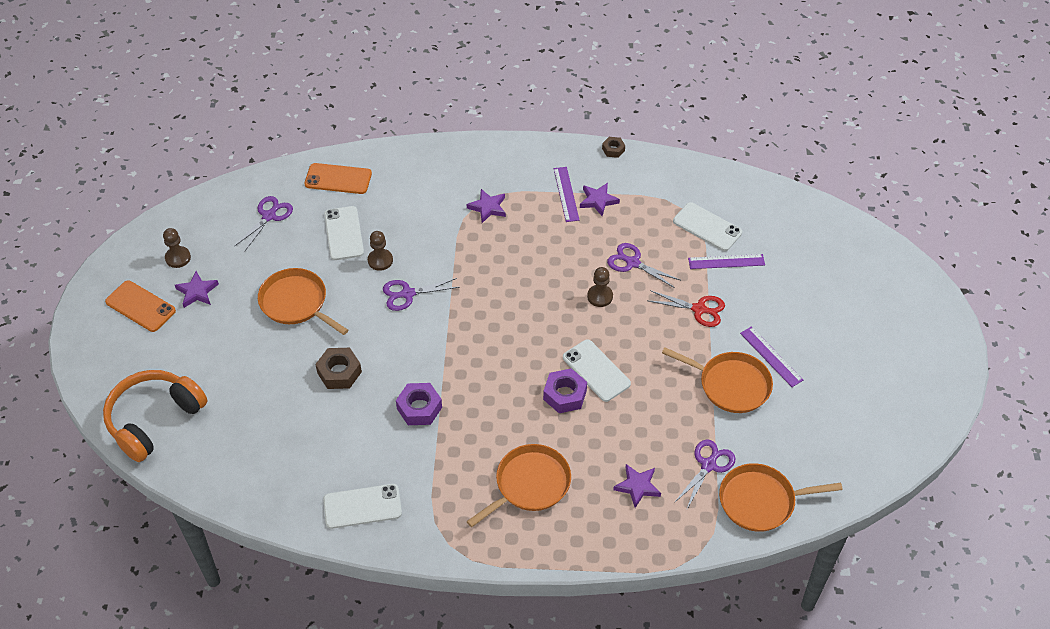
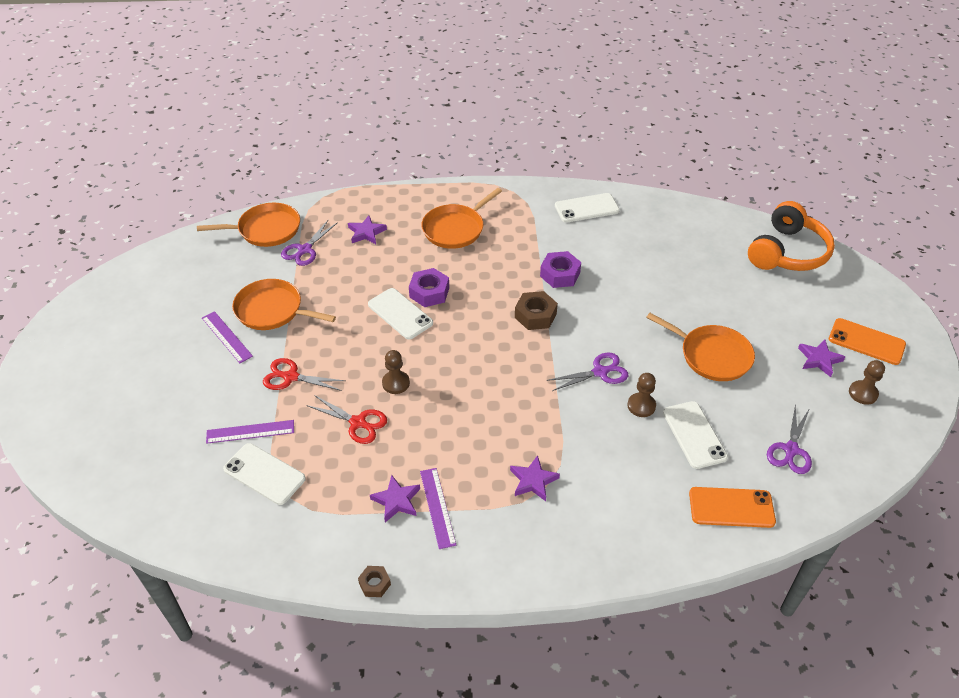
camera: 175 degrees right, 5 degrees down
(339, 372) = (642, 297): brown nut -> brown nut (535, 315)
(632, 262) = (358, 423): purple scissors -> red scissors

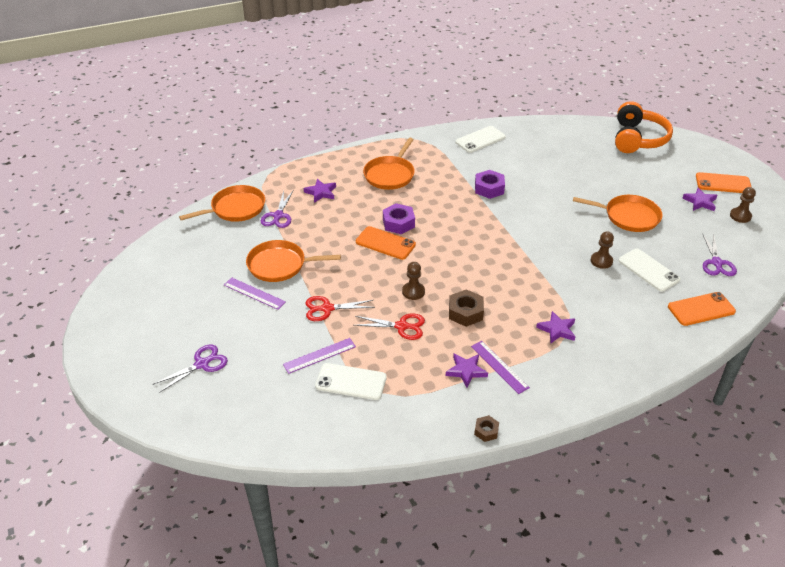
camera: 20 degrees left, 5 degrees down
(400, 314) = (385, 243): white phone -> orange phone
(535, 315) = (489, 220): brown nut -> brown nut (465, 312)
(600, 372) = (559, 246): purple scissors -> purple scissors (202, 364)

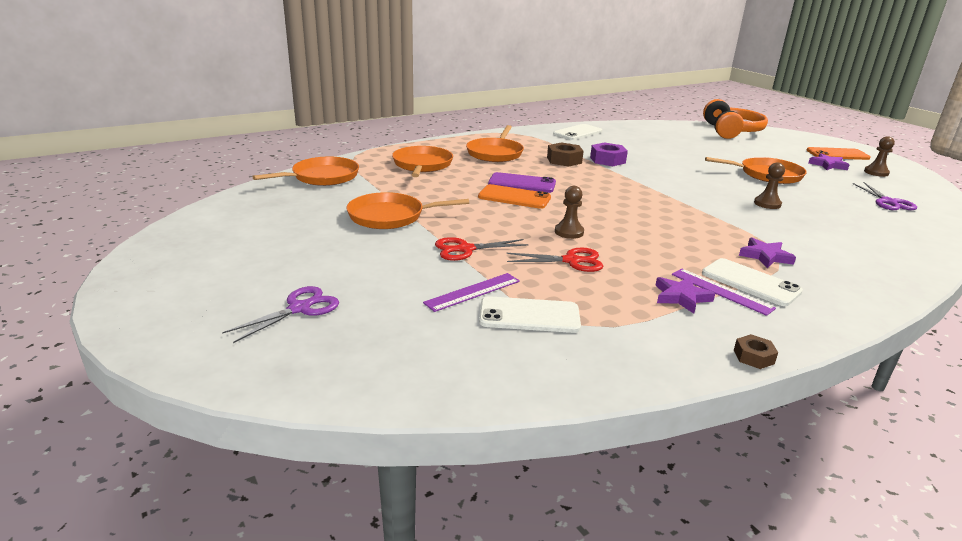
camera: 10 degrees left, 15 degrees down
(254, 293) = (362, 240): purple ruler -> none
(278, 216) = (376, 181): purple scissors -> none
(321, 192) = (422, 165): purple star -> orange pan
(398, 223) = (522, 183): purple nut -> purple phone
(465, 312) = (644, 246): brown nut -> brown nut (564, 160)
(648, 270) = (823, 208): white phone -> white phone (750, 282)
(701, 309) = (909, 234): orange phone -> none

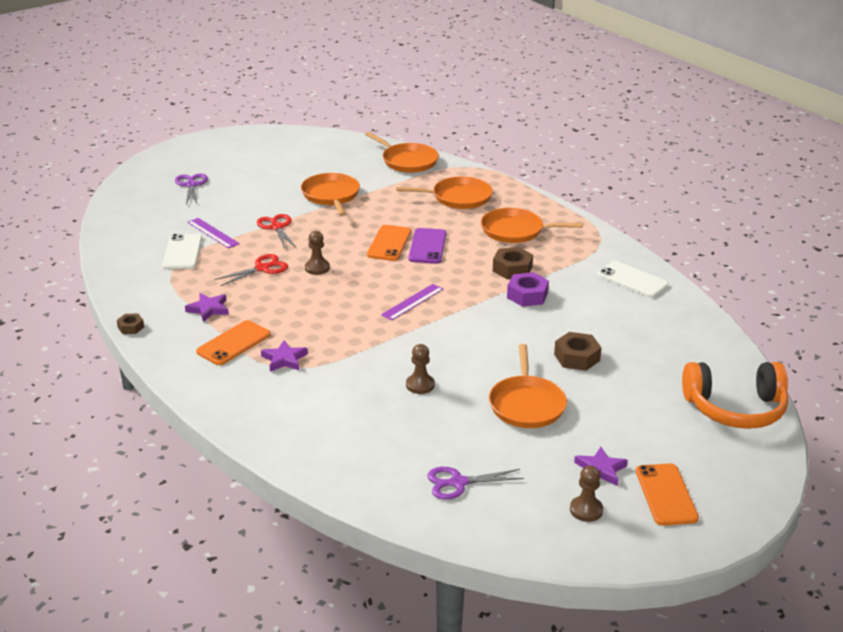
camera: 85 degrees right, 5 degrees up
(300, 308) = (191, 185): purple scissors -> purple scissors turned 135 degrees counterclockwise
(572, 261) = (263, 268): red scissors -> red scissors turned 120 degrees counterclockwise
(694, 156) = (576, 357): none -> brown nut
(721, 291) = (218, 327): purple ruler -> purple ruler (412, 302)
(750, 282) = (234, 343): white phone -> orange phone

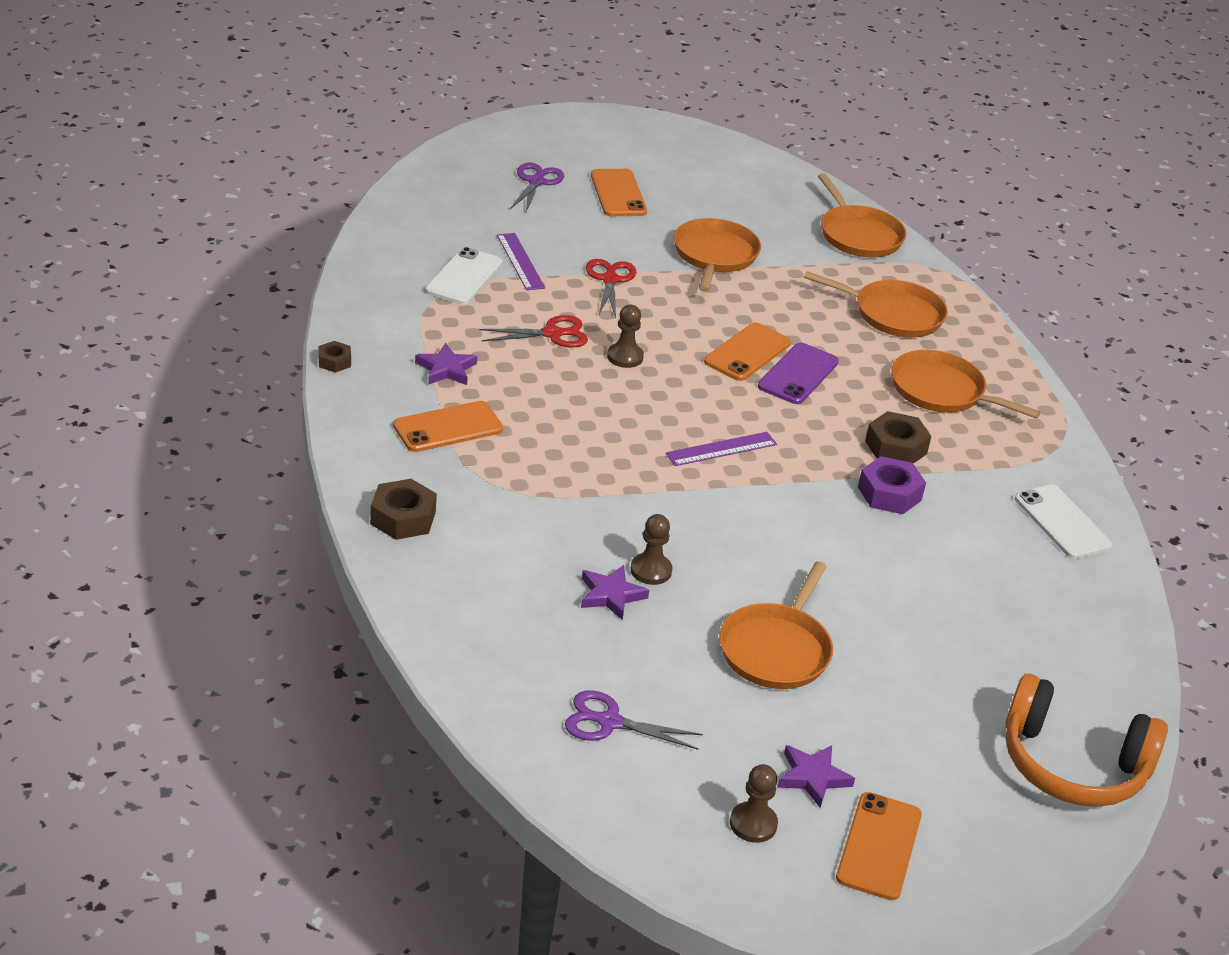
camera: 20 degrees right, 5 degrees up
(247, 178) = (618, 193): none -> orange phone
(284, 359) = (498, 472): purple star -> purple star (611, 595)
(576, 357) = (895, 608): brown nut -> brown nut (403, 518)

